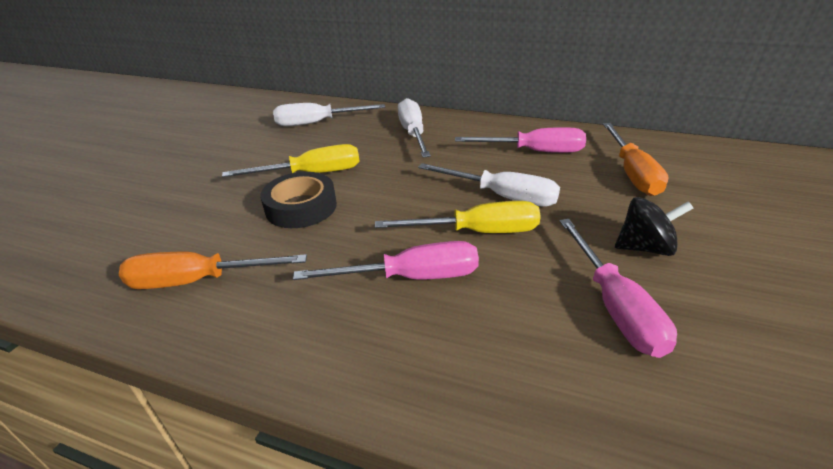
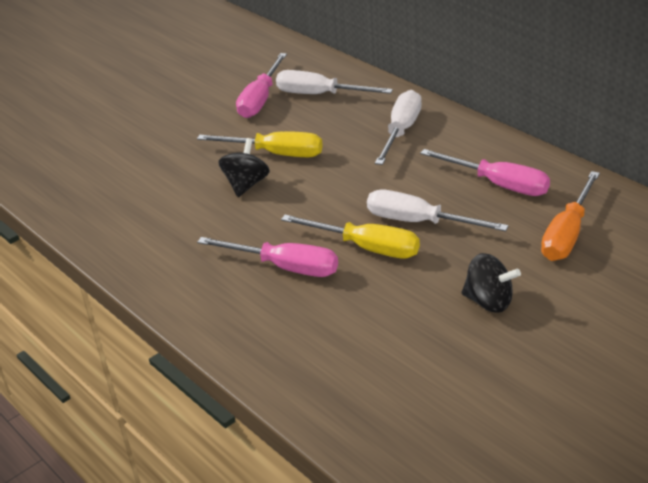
camera: 30 degrees right, 0 degrees up
(198, 281) = (140, 225): orange screwdriver -> none
(301, 207) = (246, 185): black tape -> black spinning top
(502, 196) = (419, 222): white screwdriver -> white screwdriver turned 150 degrees clockwise
(614, 306) = (411, 333): pink screwdriver -> pink screwdriver (260, 99)

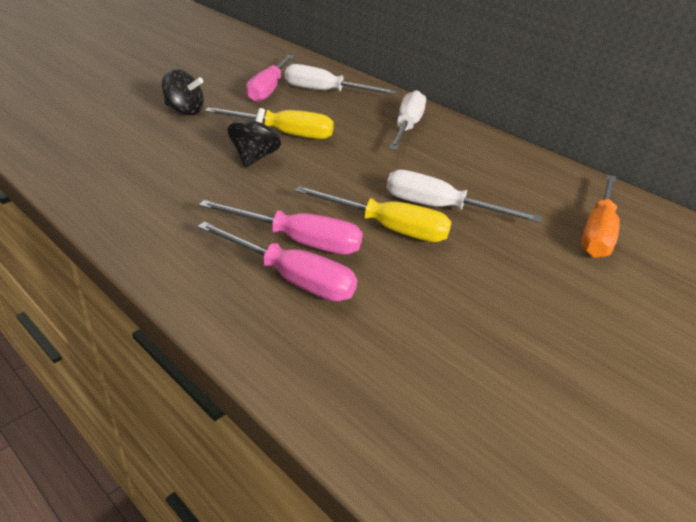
camera: 10 degrees left, 0 degrees up
(489, 302) = (537, 297): black spinning top -> black spinning top (184, 111)
(498, 184) = (513, 180): pink screwdriver -> pink screwdriver (292, 279)

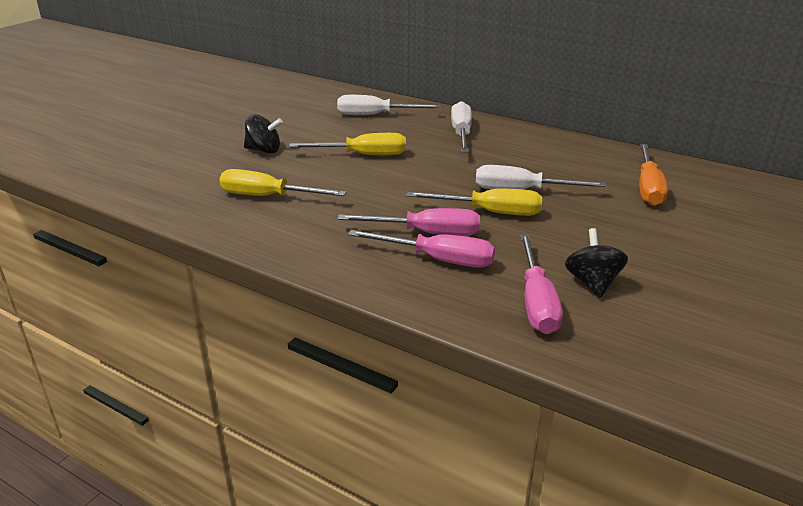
camera: 10 degrees left, 5 degrees down
(152, 163) = (268, 197): none -> yellow screwdriver
(254, 157) = (350, 178): black spinning top -> black spinning top (592, 283)
(268, 89) = (325, 121): pink screwdriver -> pink screwdriver (536, 302)

